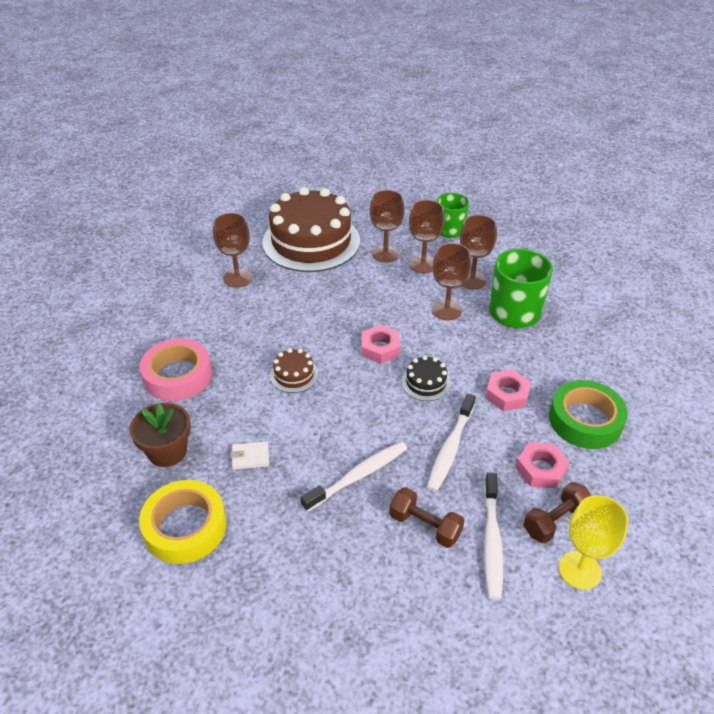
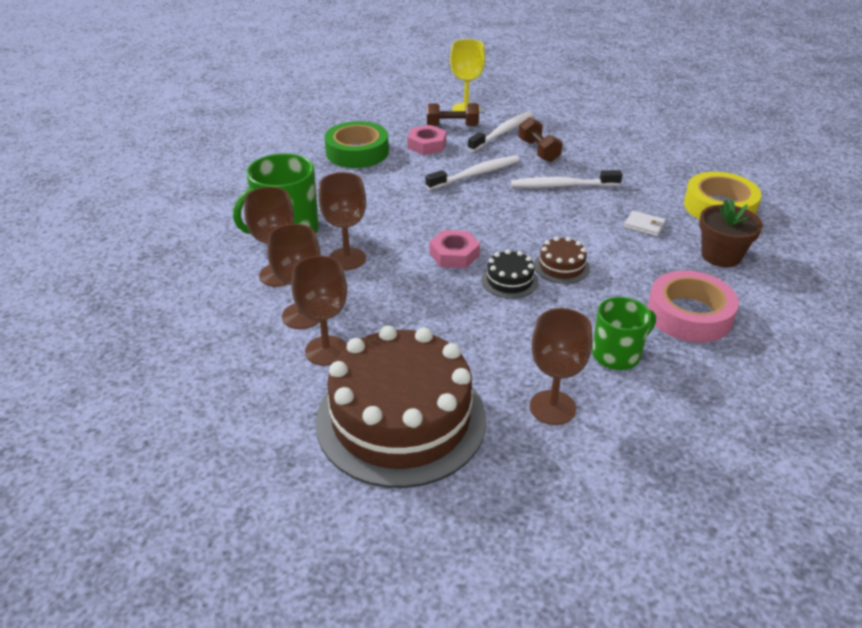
camera: 145 degrees left, 5 degrees down
(426, 382) = (444, 215): black cake -> black cake (509, 281)
(449, 231) = (207, 344): green mug -> green mug (617, 354)
(507, 394) = (389, 184): pink nut -> none

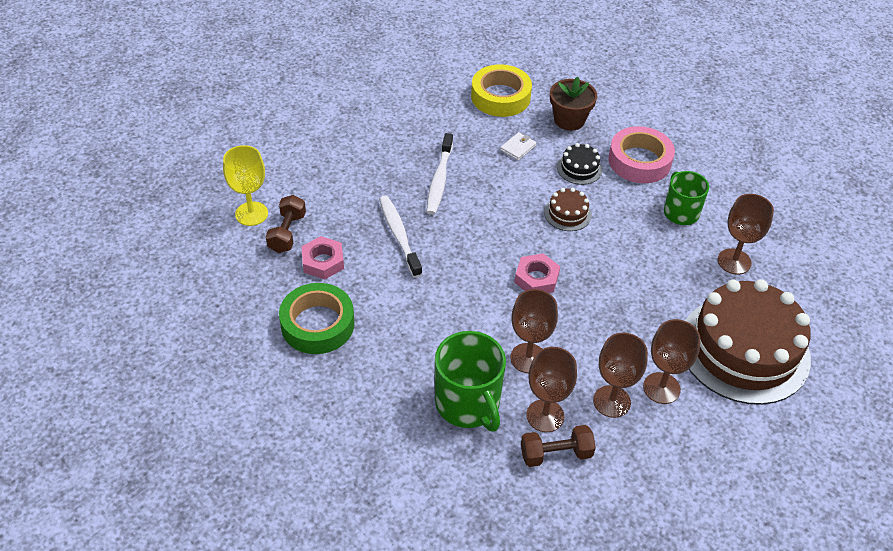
camera: 80 degrees left, 10 degrees up
(502, 133) = (319, 197): white toothbrush -> none
(509, 281) = (582, 250): black cake -> black cake (579, 168)
(538, 151) = (368, 179): brown dumbbell -> brown dumbbell (556, 454)

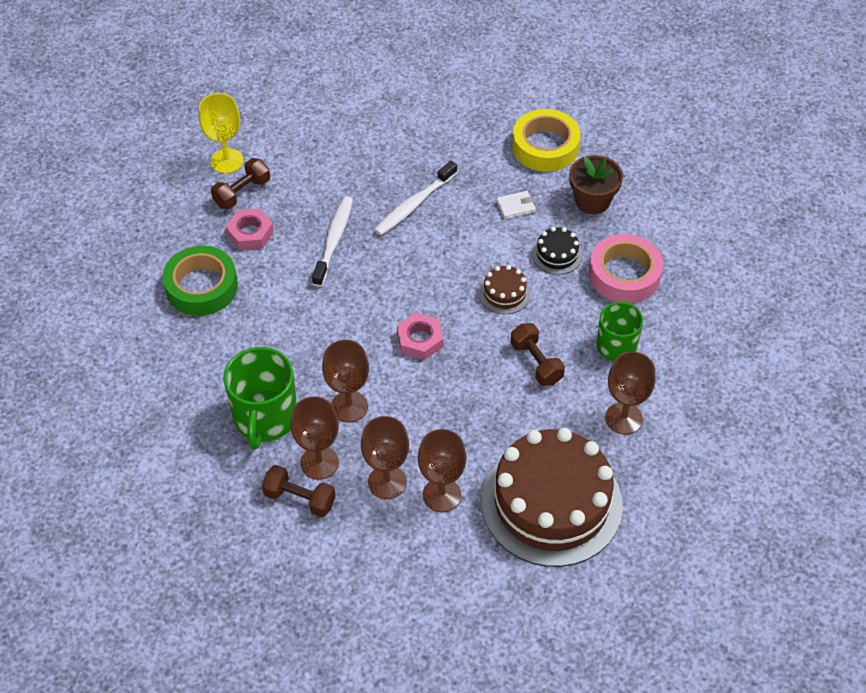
camera: 35 degrees right, 5 degrees up
(637, 252) = (536, 363): none -> brown dumbbell

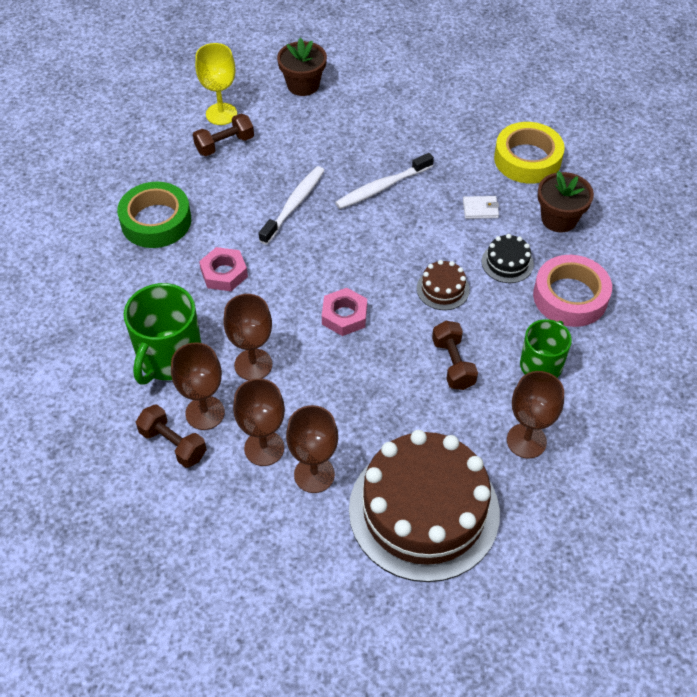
camera: 15 degrees right, 0 degrees up
(250, 233) = (219, 182): pink nut -> pink nut (224, 273)
(299, 113) = (303, 85): none -> brown flower pot

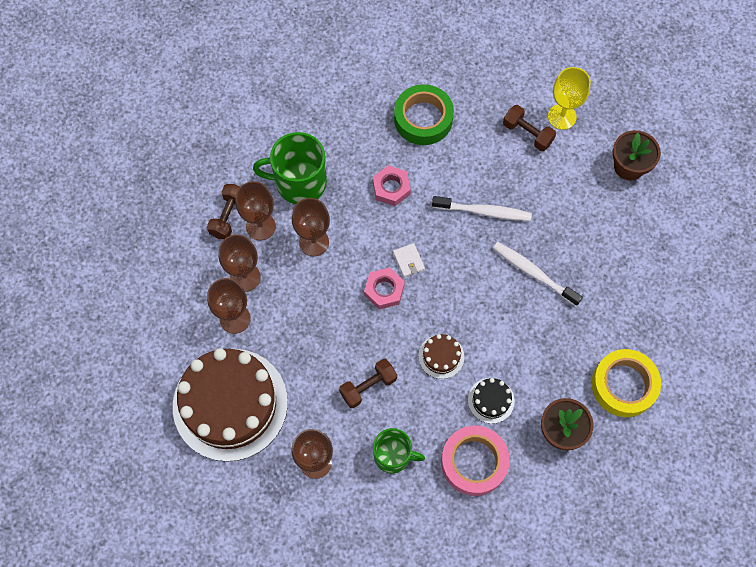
camera: 70 degrees right, 15 degrees up
(480, 209) = (543, 361): white wallet -> white wallet (408, 261)

